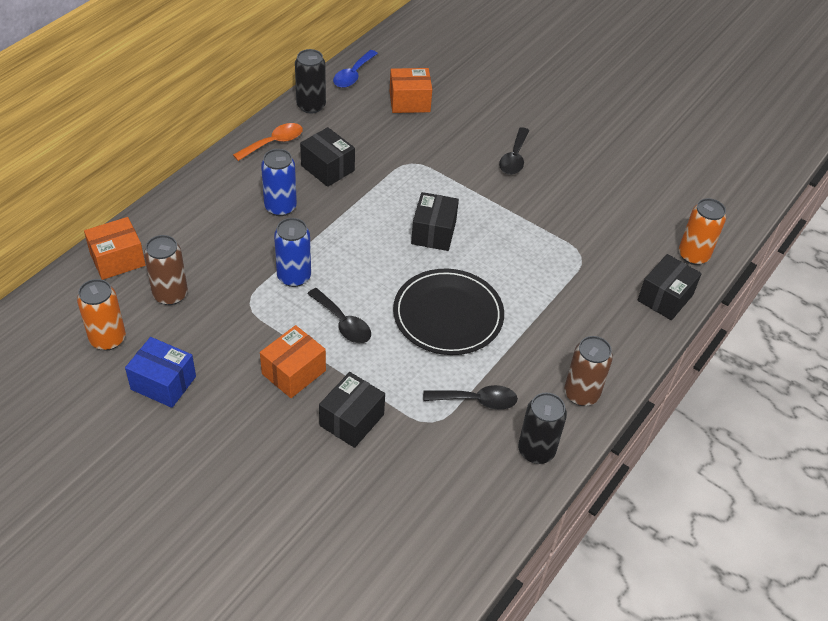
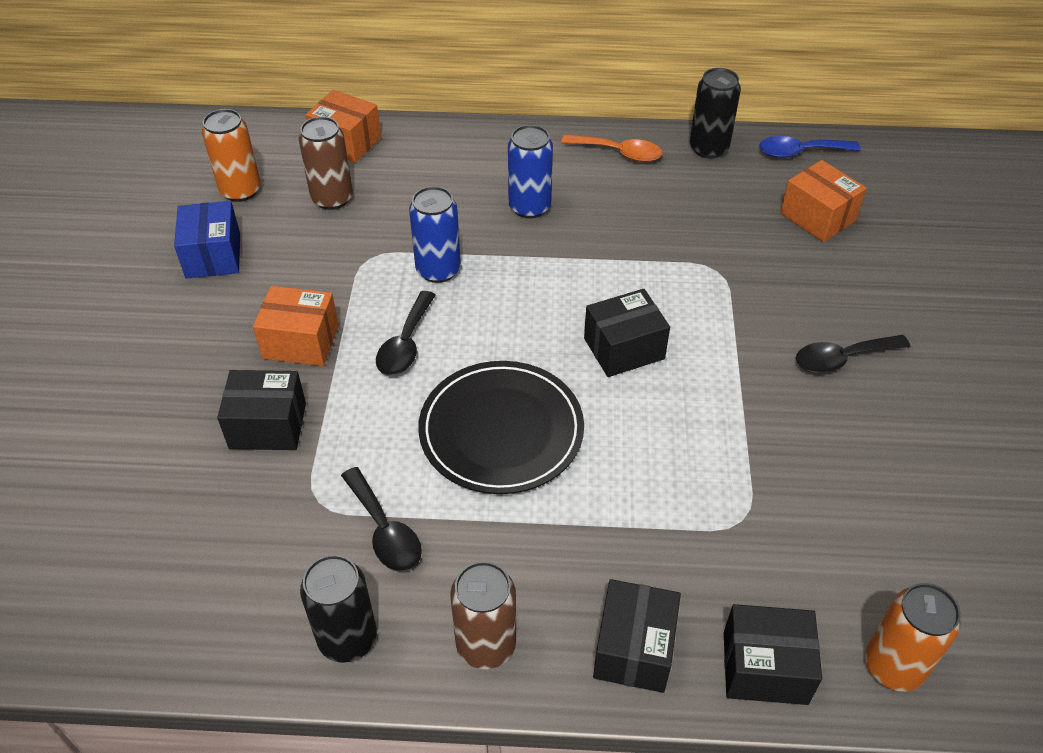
camera: 60 degrees right, 0 degrees up
(327, 168) = (628, 210): black box -> black box (634, 649)

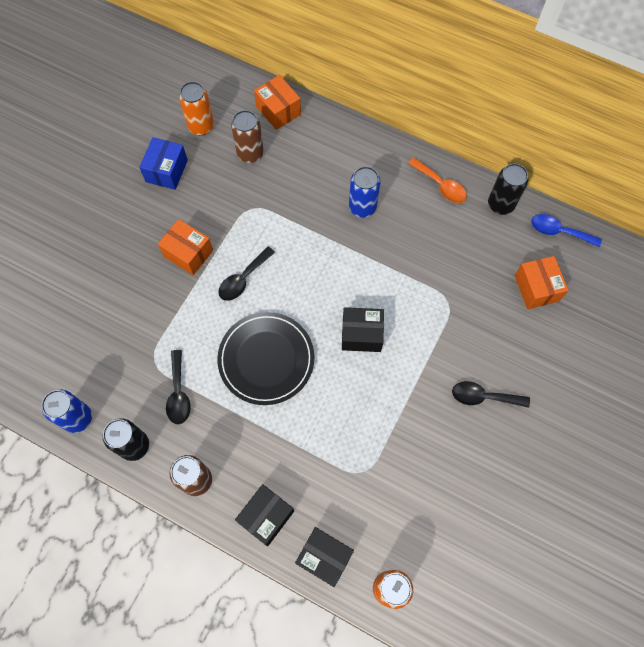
camera: 25 degrees right, 20 degrees up
(268, 425) = (148, 302): black box -> none
(438, 270) = (285, 233): blue can -> blue can (78, 418)

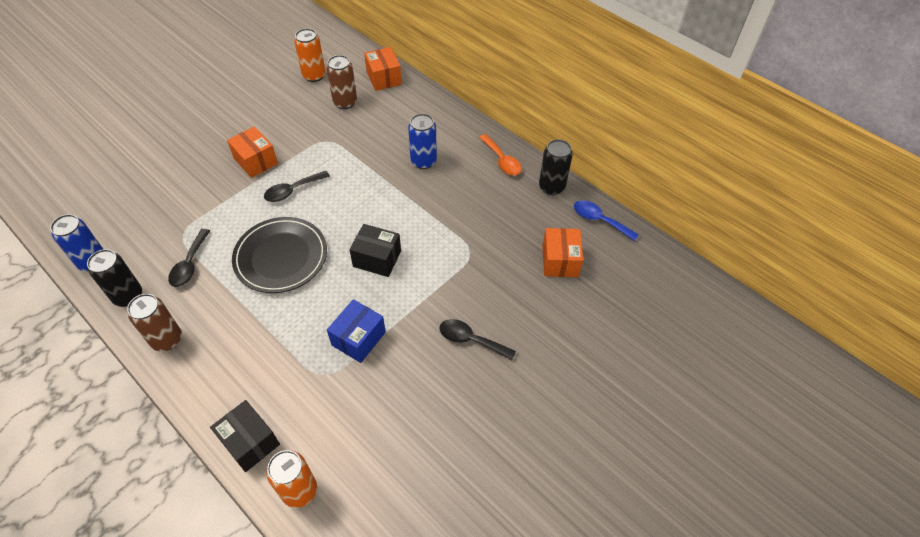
camera: 15 degrees right, 15 degrees down
(166, 171) = (269, 100): blue box -> blue box (358, 338)
(266, 516) = (213, 389): black box -> none

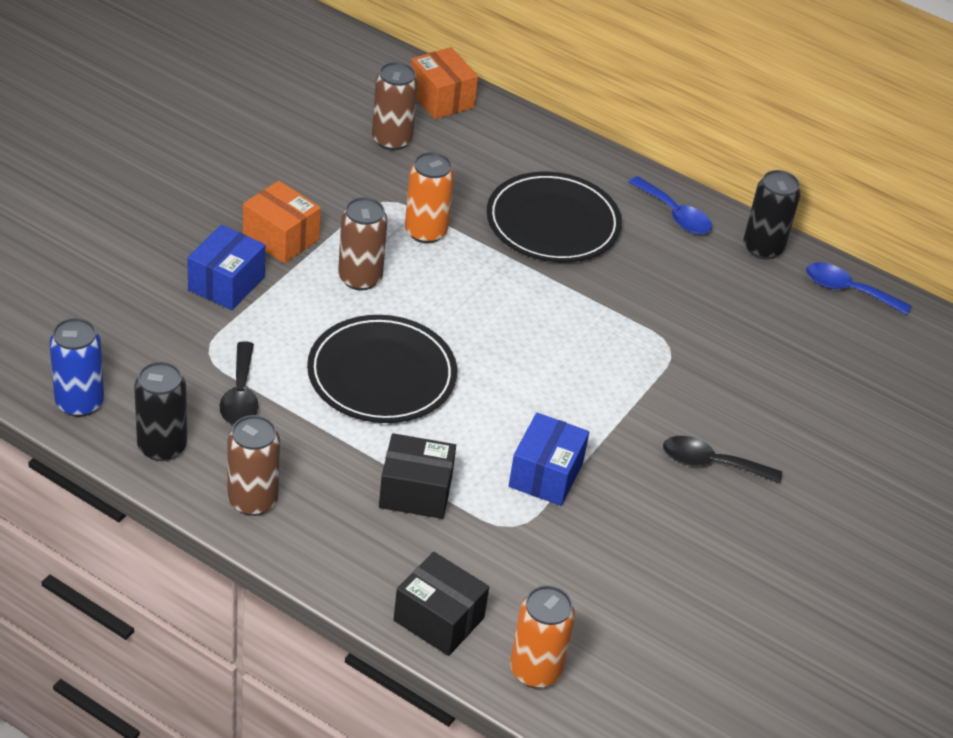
camera: 15 degrees left, 10 degrees down
(212, 189) = (226, 283): none -> blue box
(292, 190) = (360, 278): black spoon -> brown can
(314, 76) = (322, 100): orange can -> orange can (425, 232)
(377, 258) = (532, 366): black box -> black box (415, 492)
(423, 161) = (553, 223): blue can -> black plate
(502, 160) = (675, 214): orange spoon -> blue spoon
(560, 261) = (807, 350): orange box -> none

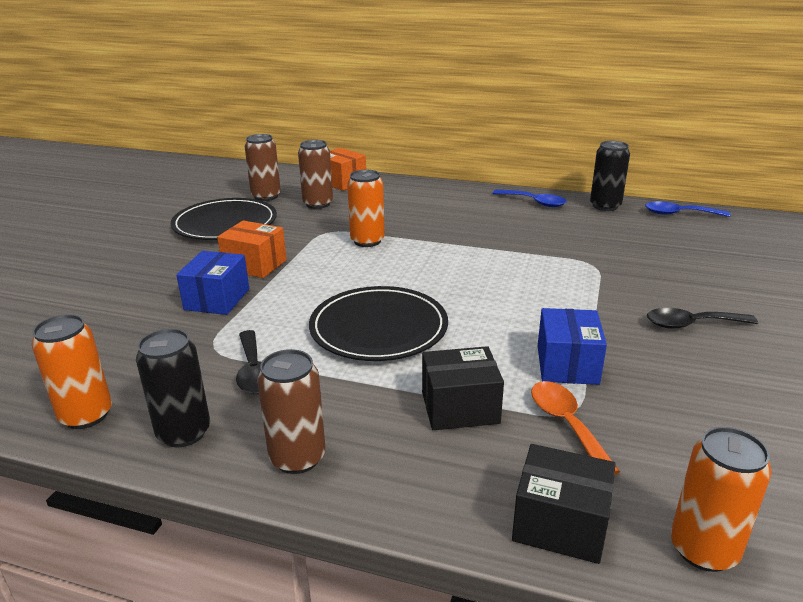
camera: 10 degrees left, 15 degrees down
(79, 403) = (86, 415): blue can -> orange can
(360, 278) = (329, 274): brown can -> brown can (266, 196)
(501, 537) = (566, 424): none -> orange spoon
(553, 223) = (456, 220): black plate -> black plate (225, 224)

